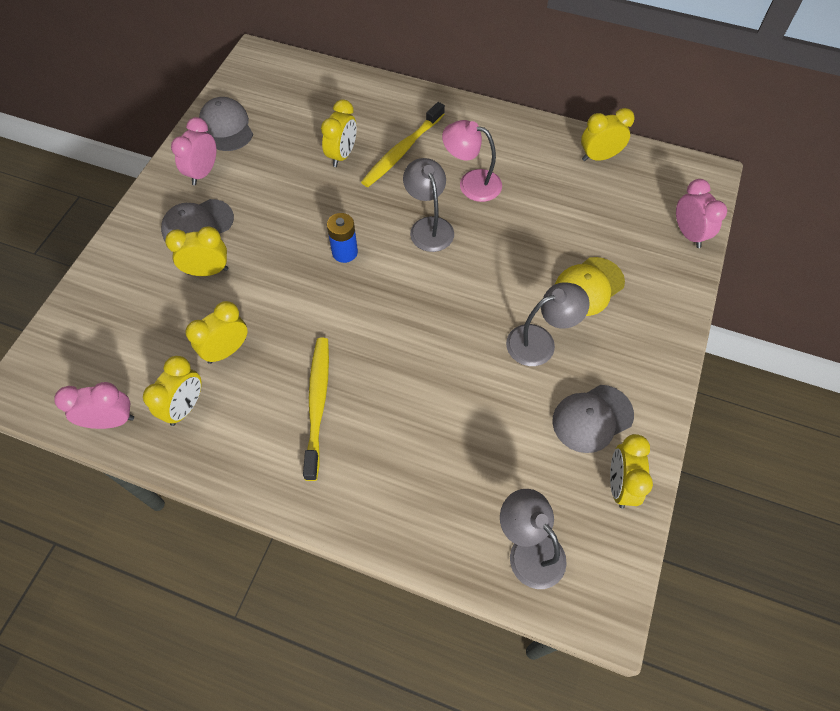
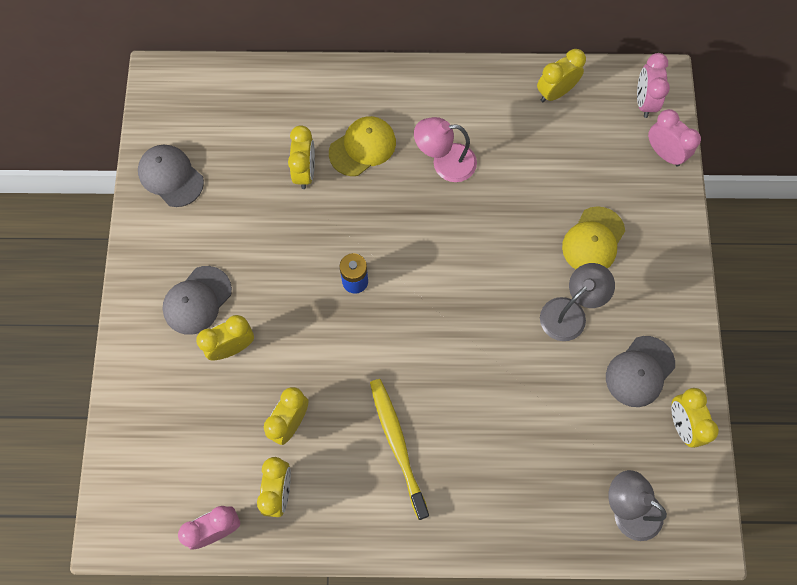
camera: 20 degrees left, 10 degrees up
(203, 173) = (173, 239): pink clock -> pink clock (644, 101)
(402, 151) = (362, 147): yellow toothbrush -> yellow cap
(428, 226) = (423, 226): grey lamp -> none

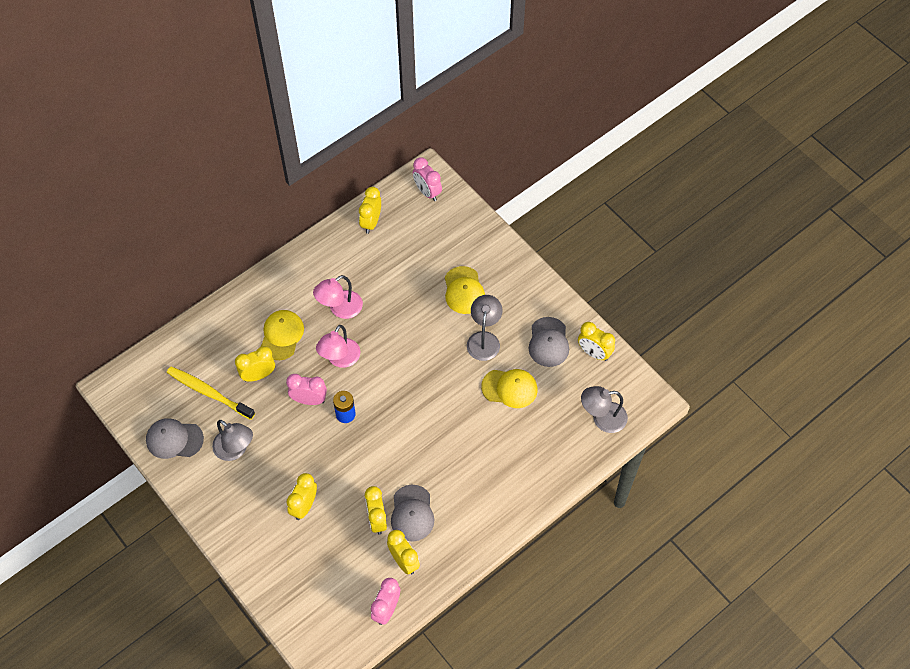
camera: 40 degrees left, 10 degrees down
(197, 300) = (258, 497): grey cap -> grey cap (412, 513)
(217, 233) = (235, 450): none -> grey lamp
(305, 172) = (258, 375): yellow clock -> yellow clock turned 75 degrees counterclockwise
(397, 444) = (449, 483): yellow toothbrush -> yellow toothbrush (209, 392)
(399, 217) = (340, 359): none -> pink lamp
(552, 390) = (509, 388): none -> yellow cap
(664, 153) = (463, 213): pink clock -> pink clock (309, 400)

